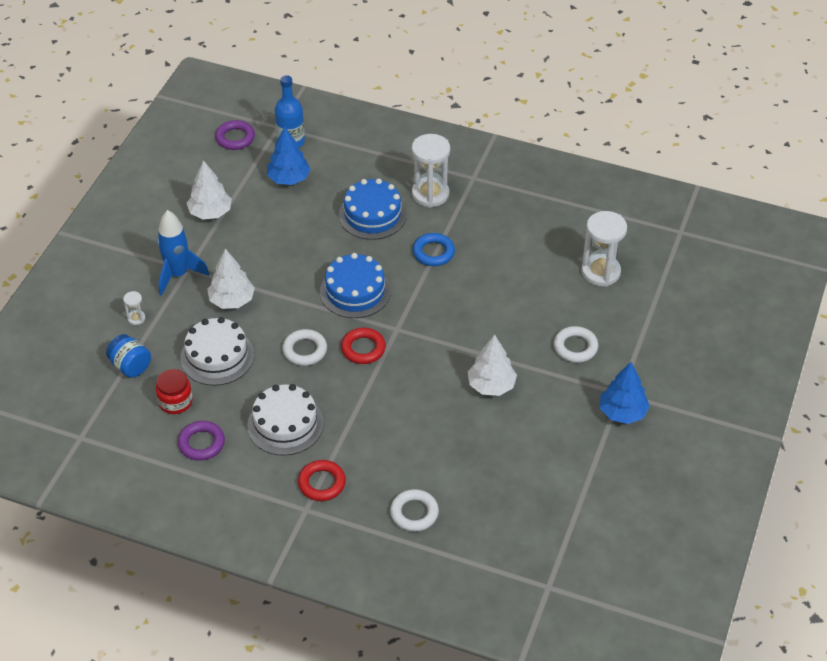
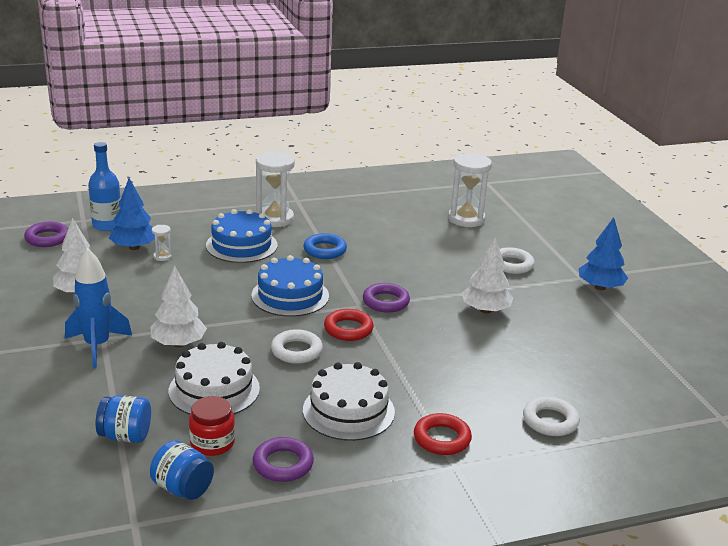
camera: 40 degrees left, 20 degrees down
(128, 427) = (183, 488): none -> blue jar
(136, 318) = (87, 395): white hourglass -> white hourglass (162, 256)
(421, 335) = (386, 302): none -> purple ring

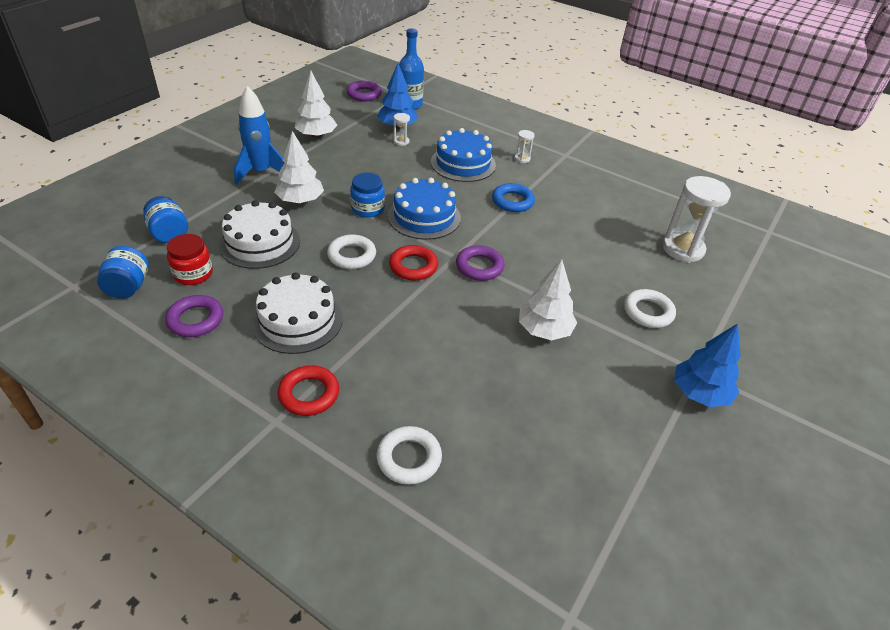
camera: 50 degrees right, 15 degrees up
(241, 316) = (368, 209): none -> blue jar
(275, 219) = (522, 159): white hourglass -> white hourglass, size x0.45

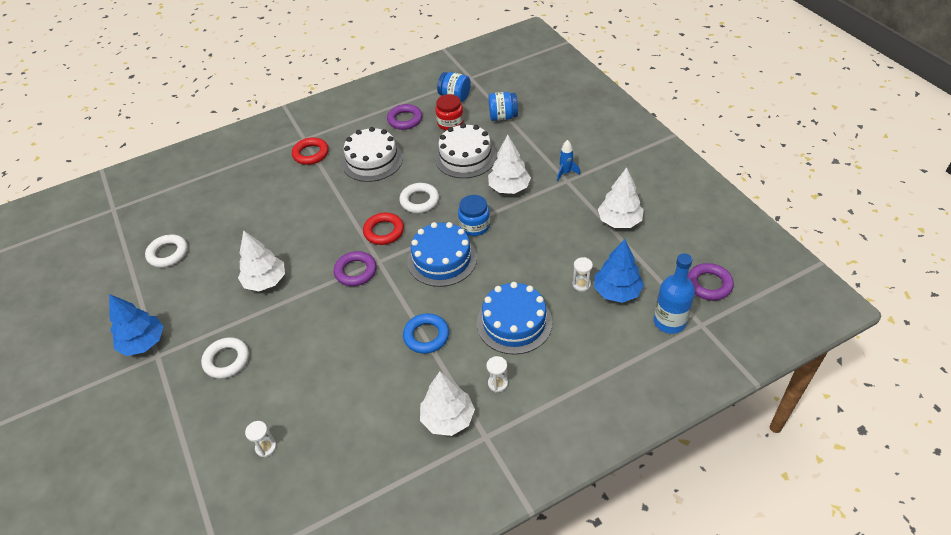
camera: 125 degrees right, 5 degrees up
(261, 172) = (565, 173): blue rocket -> blue rocket, size x0.51
(409, 458) = (237, 181): white ring -> white ring (168, 253)
(569, 172) = (448, 418): none -> white tree
(682, 249) = (266, 447): white hourglass -> white hourglass, size x0.45

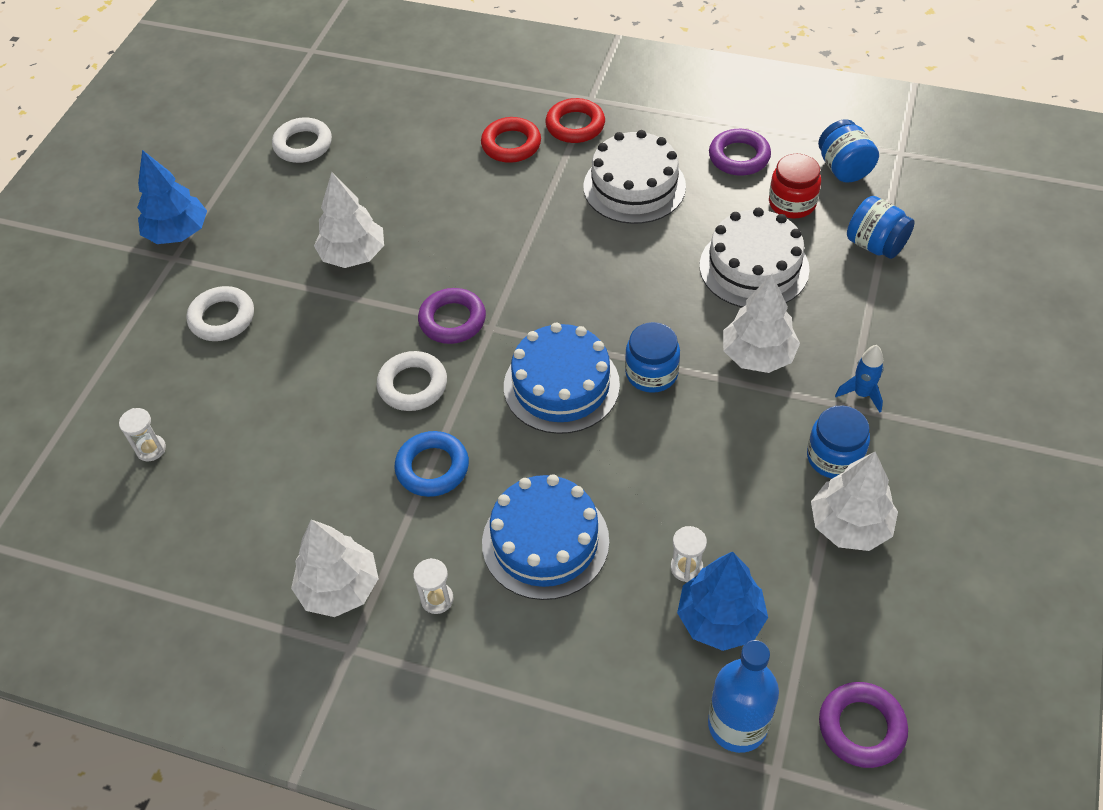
camera: 45 degrees right, 5 degrees up
(384, 231) = (539, 294): red ring -> red ring (511, 144)
(419, 201) = (626, 285): white ring -> white ring (412, 385)
(584, 202) = (834, 457): none -> blue jar

